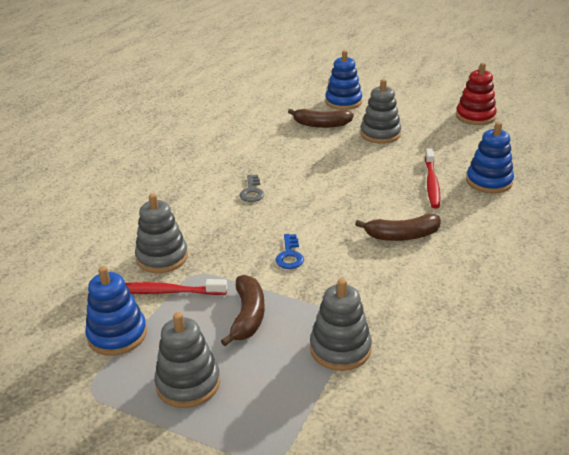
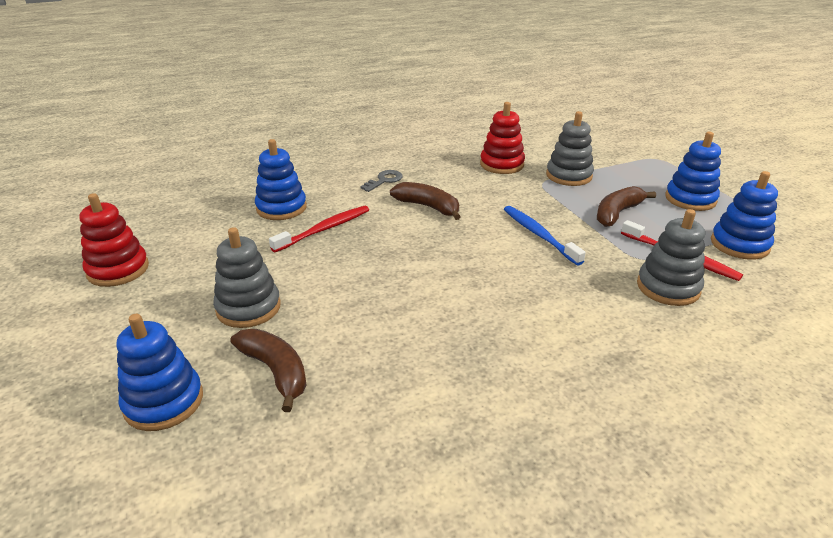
camera: 140 degrees left, 0 degrees up
(188, 383) = (690, 199): grey stacking toy -> blue stacking toy
(252, 191) = (504, 313): grey key -> grey key (384, 180)
(289, 255) = (539, 235): blue key -> blue toothbrush
(423, 326) = (502, 164): none -> red stacking toy

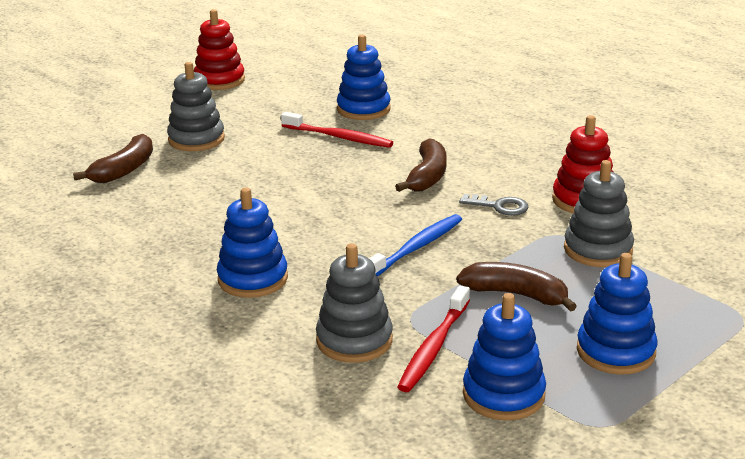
camera: 70 degrees right, 5 degrees down
(164, 402) = (79, 143): blue stacking toy -> blue stacking toy (253, 279)
(384, 180) = (467, 141): grey key -> grey key (499, 206)

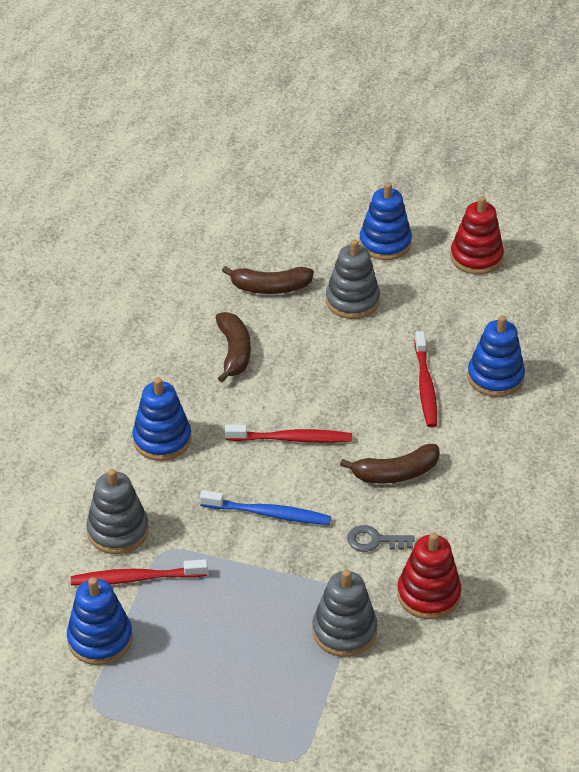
camera: 60 degrees right, 15 degrees up
(332, 211) = (292, 439): none -> red toothbrush
(499, 206) = (375, 540): grey key -> grey key turned 105 degrees clockwise
(516, 295) = (238, 601): brown banana -> brown banana (234, 352)
(615, 351) = (194, 688): blue stacking toy -> blue stacking toy (385, 243)

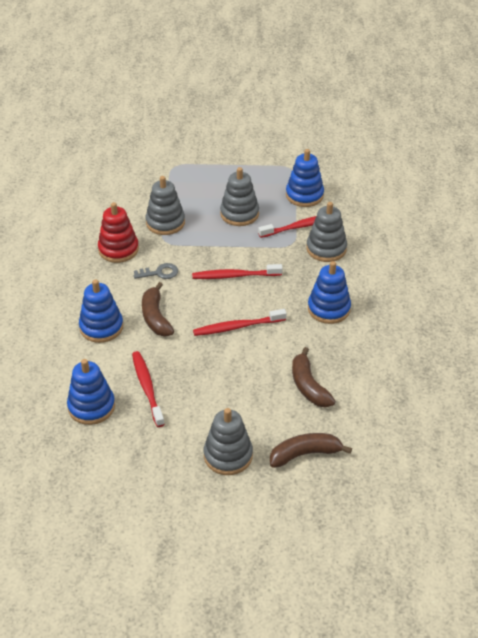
camera: 165 degrees right, 0 degrees up
(220, 623) = (239, 214): none -> grey stacking toy
(268, 514) = (234, 276): blue toothbrush -> red toothbrush
(385, 243) = (216, 529): blue stacking toy -> blue stacking toy (101, 327)
(395, 473) = (155, 317): brown banana -> brown banana turned 75 degrees counterclockwise
(476, 257) = (123, 531): red stacking toy -> none

